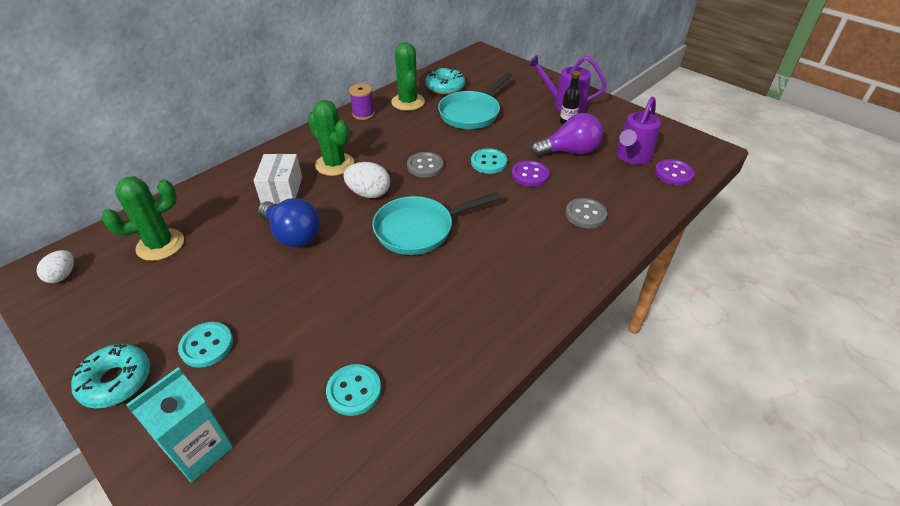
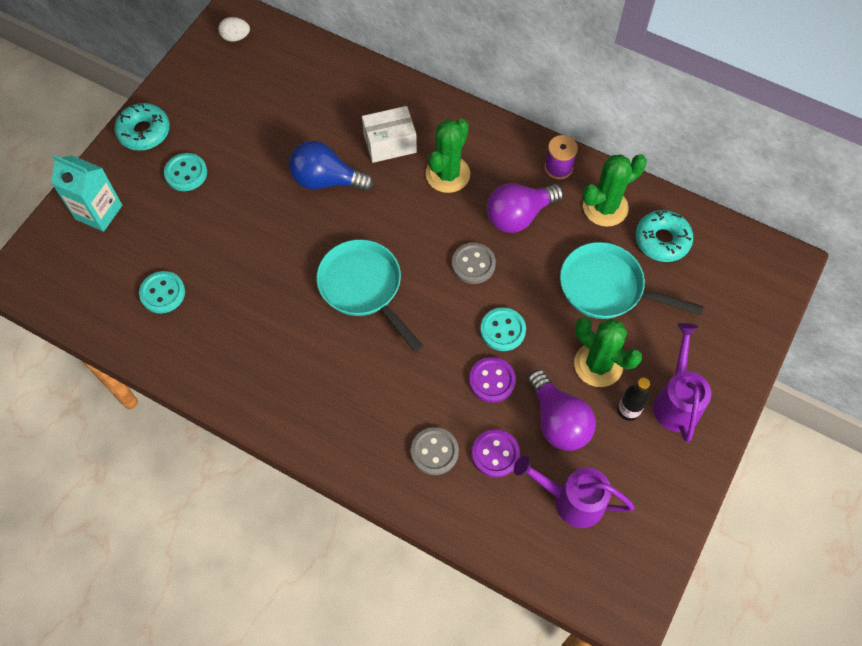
camera: 75 degrees right, 20 degrees up
(160, 245) = (287, 84): green cactus -> green cactus (598, 364)
(293, 235) = (326, 180): blue light bulb -> blue light bulb turned 75 degrees clockwise
(369, 193) = (407, 224): white egg -> none
(394, 138) = (519, 215): none -> purple light bulb
(673, 174) = (550, 555): purple button -> purple button (495, 454)

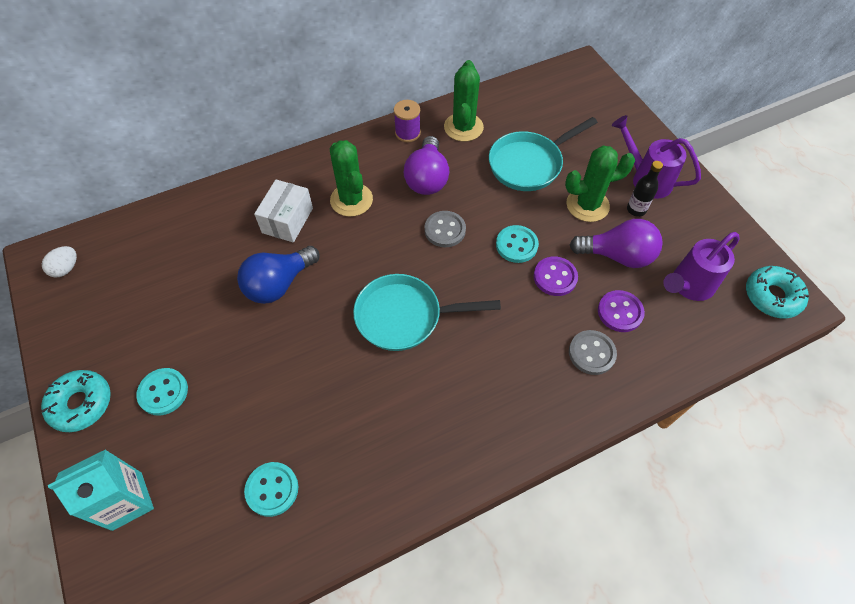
camera: 55 degrees left, 5 degrees down
(662, 240) = (515, 114): turquoise donut -> turquoise donut (772, 296)

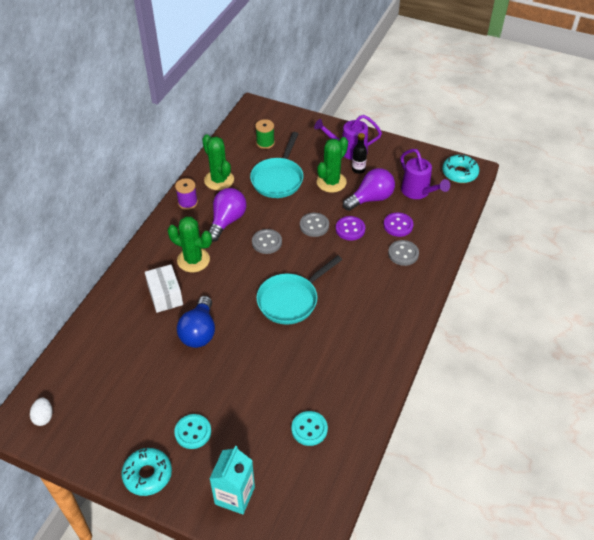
camera: 40 degrees left, 10 degrees down
(427, 178) = (227, 221): purple light bulb -> purple light bulb turned 120 degrees counterclockwise
(516, 245) = (314, 225): turquoise button -> grey button
(554, 114) = (265, 143): none -> green spool
(688, 286) = (418, 192): purple watering can -> purple watering can turned 45 degrees counterclockwise

